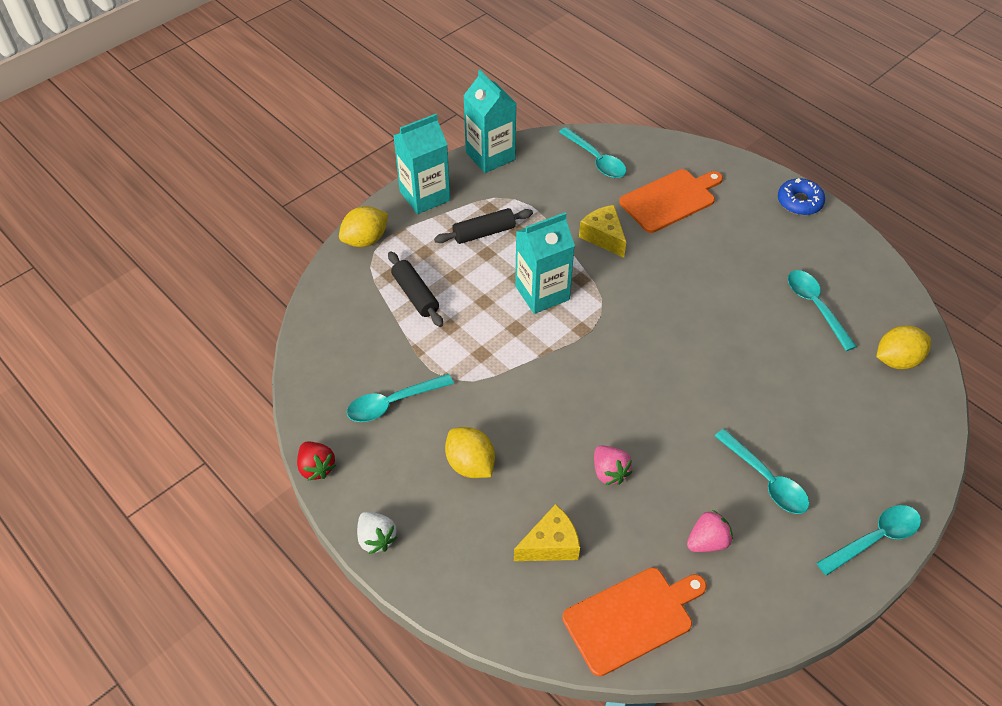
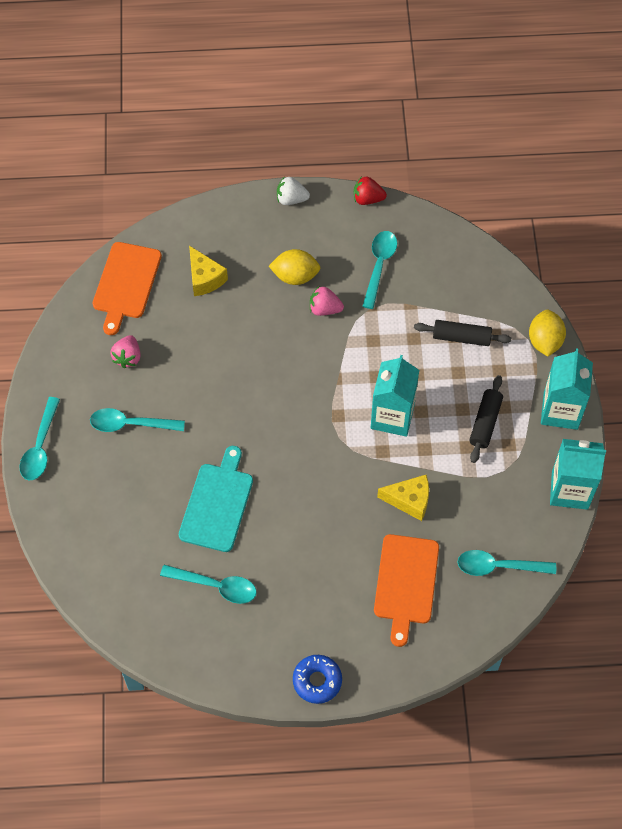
camera: 130 degrees right, 10 degrees up
(550, 544) = (205, 278): yellow cheese -> yellow cheese turned 45 degrees counterclockwise
(609, 472) = (219, 344): pink strawberry -> pink strawberry (324, 309)
(753, 355) = (217, 503): none -> turquoise cutting board
(896, 360) = (126, 593): yellow lemon -> none

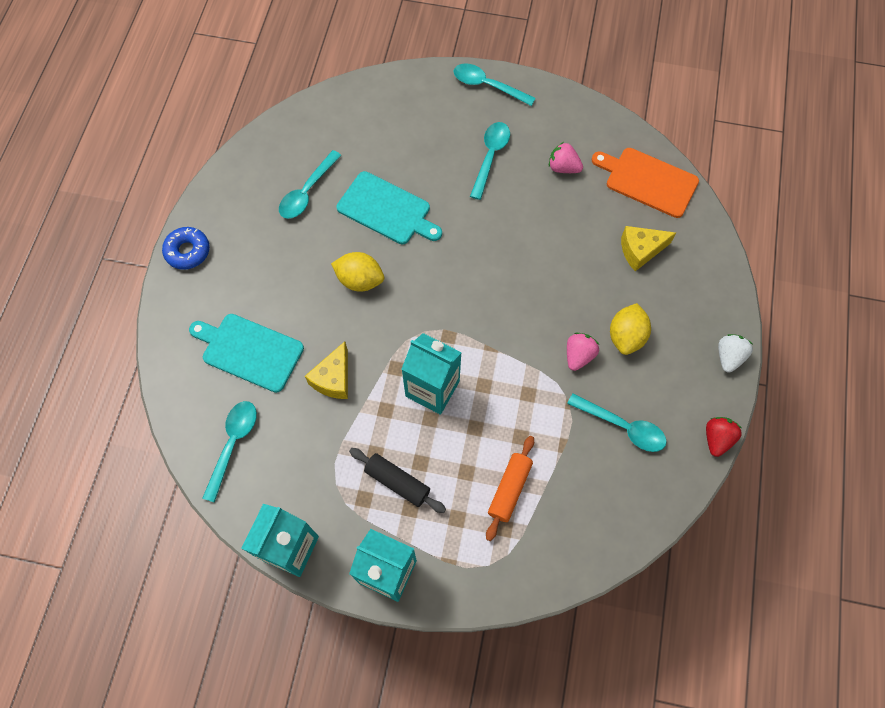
camera: 105 degrees right, 5 degrees up
(406, 583) = (249, 351): orange cutting board -> turquoise cutting board
(461, 337) = (509, 489): black rolling pin -> orange rolling pin
(544, 341) = (481, 584): yellow lemon -> yellow lemon (360, 280)

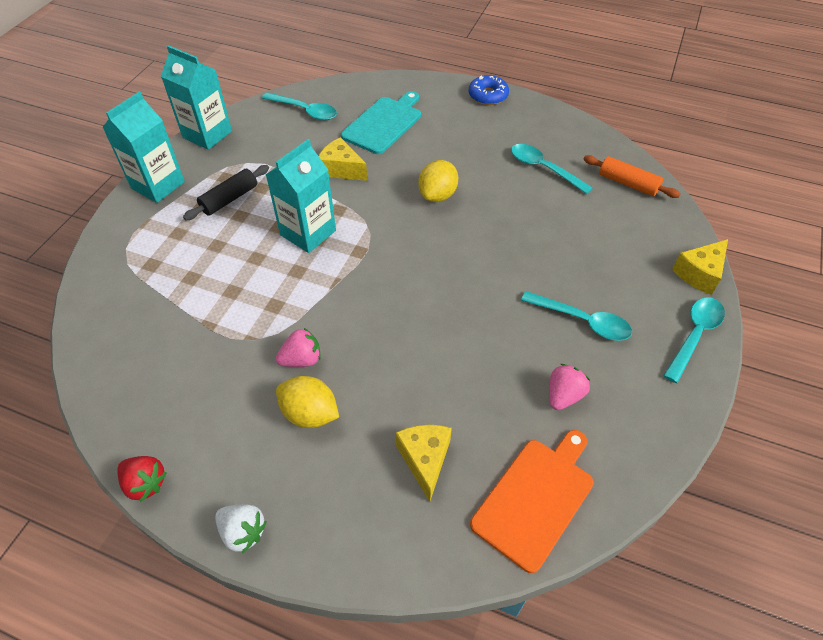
camera: 100 degrees right, 15 degrees down
(387, 210) = (516, 223): turquoise cutting board -> none
(423, 78) = (699, 274): none -> yellow cheese
(509, 489) = (185, 274): orange rolling pin -> orange rolling pin (628, 183)
(578, 355) = (302, 359): pink strawberry -> pink strawberry turned 60 degrees counterclockwise
(622, 426) = (204, 384): turquoise spoon -> none

